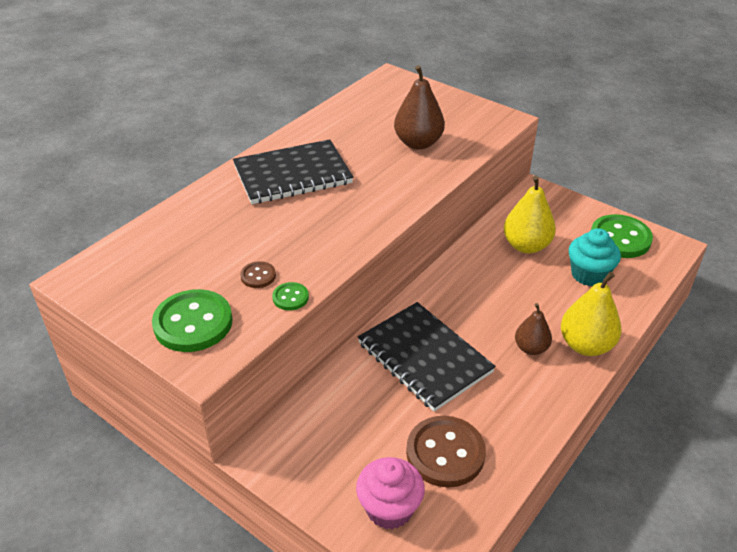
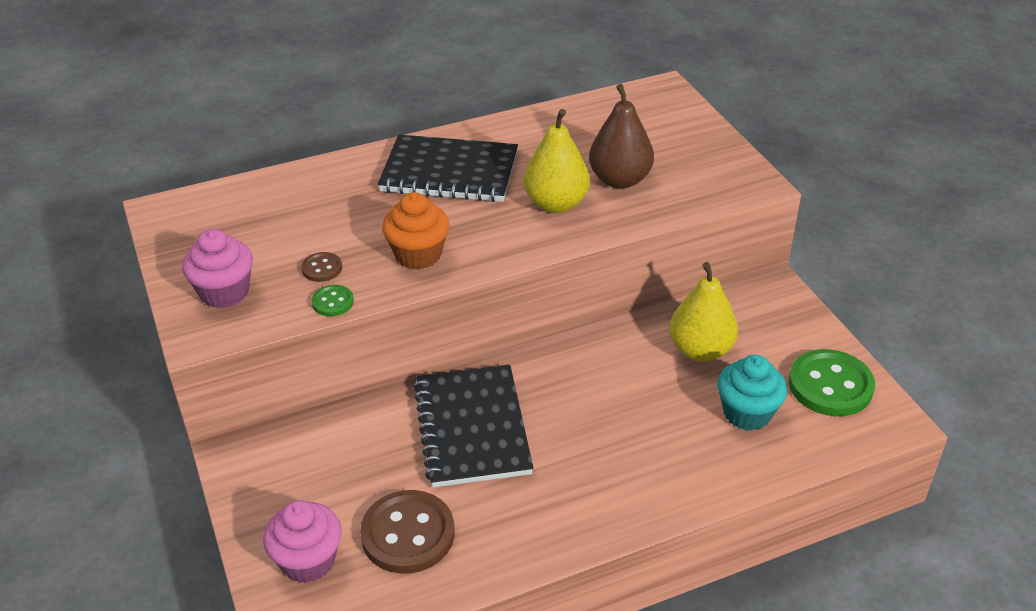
camera: 30 degrees right, 0 degrees up
(193, 323) = (224, 292): green button -> pink cupcake
(324, 240) = (418, 255): none -> orange cupcake
(531, 348) = (598, 467): brown pear -> none
(586, 345) = (665, 491): yellow pear -> yellow pear (556, 204)

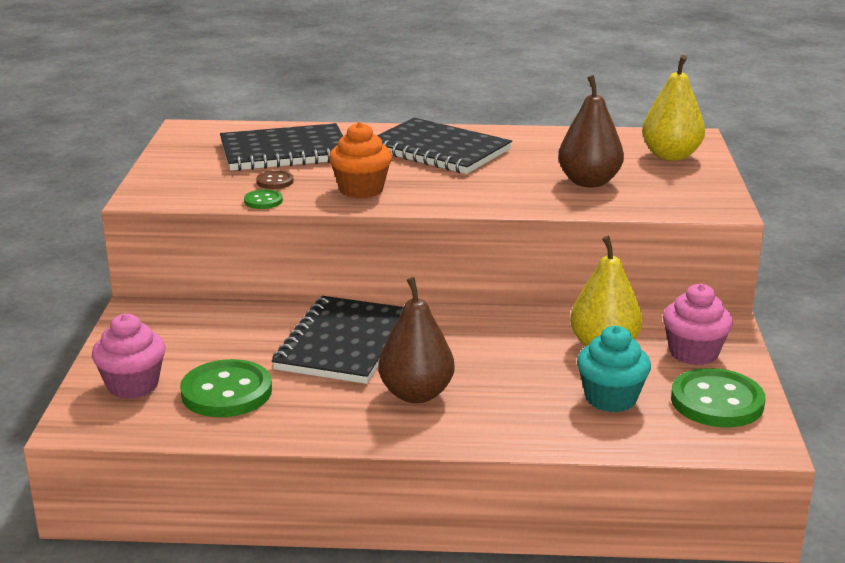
camera: 25 degrees right, 15 degrees down
(224, 292) = (186, 179): pink cupcake -> pink cupcake (693, 353)
(297, 218) = (285, 152): none -> black notebook
(408, 534) = (226, 392): brown button -> green button
(556, 204) = (514, 185): yellow pear -> yellow pear (670, 156)
(583, 469) = (416, 394): none -> brown pear

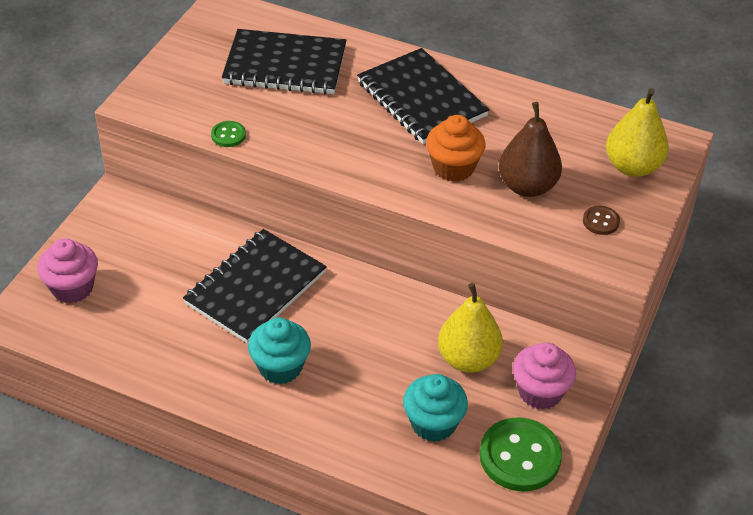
camera: 20 degrees right, 20 degrees up
(226, 392) = (137, 318): green button -> none
(275, 181) = (252, 109): brown button -> brown button (601, 221)
(361, 190) = (318, 141): orange cupcake -> orange cupcake (453, 168)
(416, 394) = (280, 367): brown pear -> turquoise cupcake

